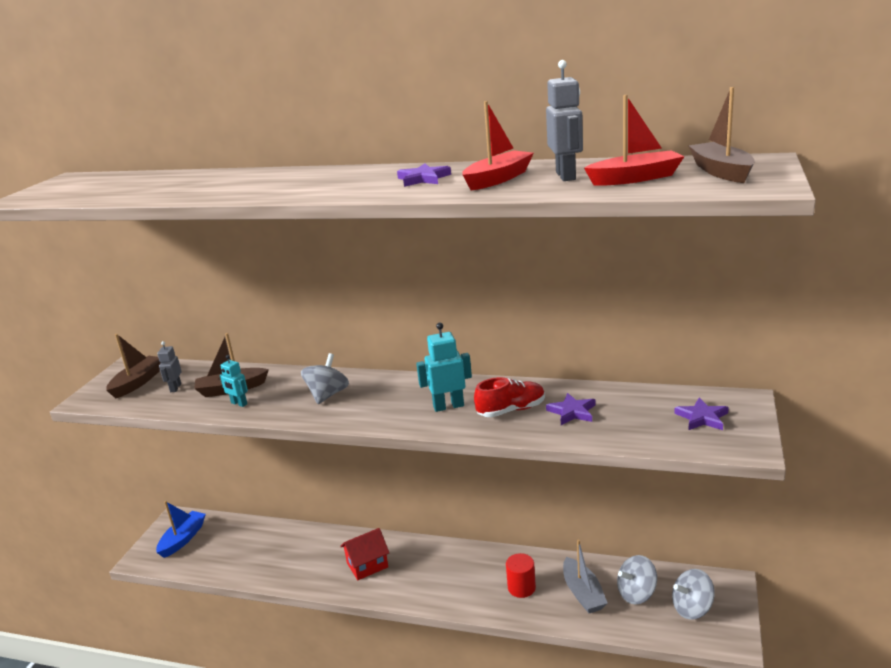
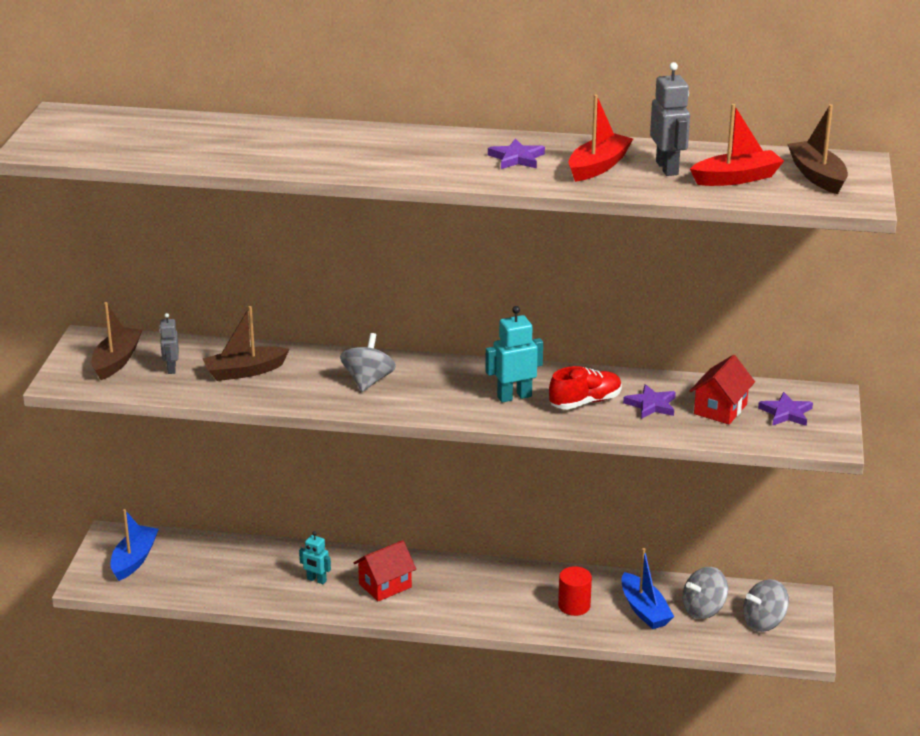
camera: 10 degrees left, 5 degrees up
(239, 403) = (264, 389): turquoise robot -> turquoise robot (316, 580)
(583, 593) = (644, 610): grey boat -> blue boat
(637, 415) = (720, 409): none -> red house

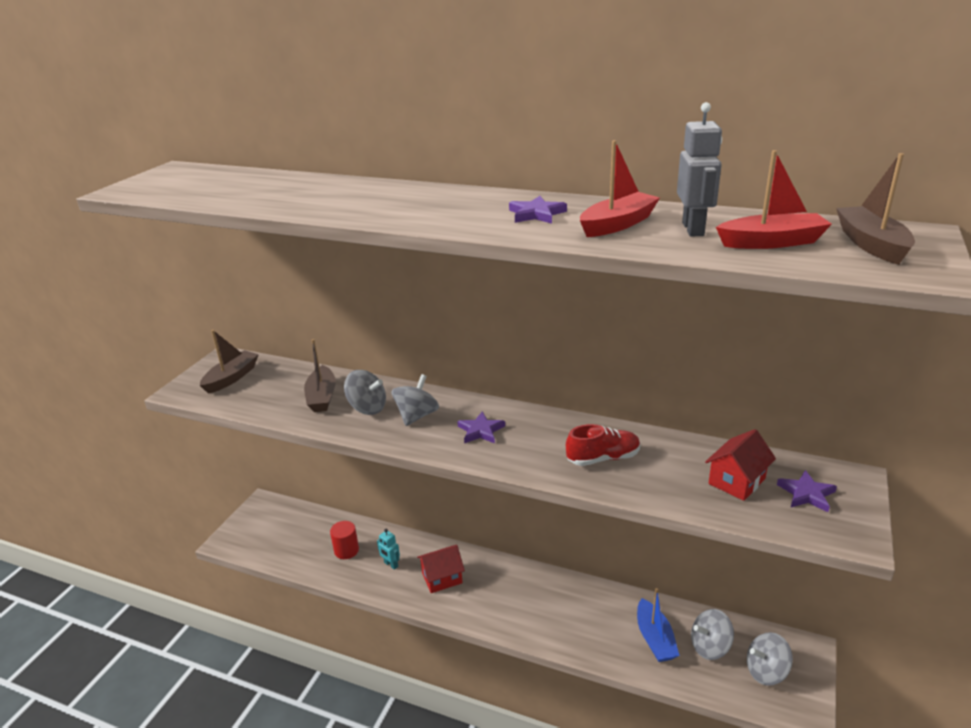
camera: 15 degrees right, 0 degrees up
(134, 560) = (267, 526): blue boat -> none
(171, 368) = (267, 388): grey robot -> none
(245, 371) = (322, 397): brown boat -> brown boat turned 90 degrees counterclockwise
(306, 378) = (367, 408): none -> grey spinning top
(514, 396) = (538, 445): turquoise robot -> none
(574, 606) = (593, 624): red cylinder -> red cylinder (346, 550)
(651, 405) = (667, 469): purple star -> purple star (480, 431)

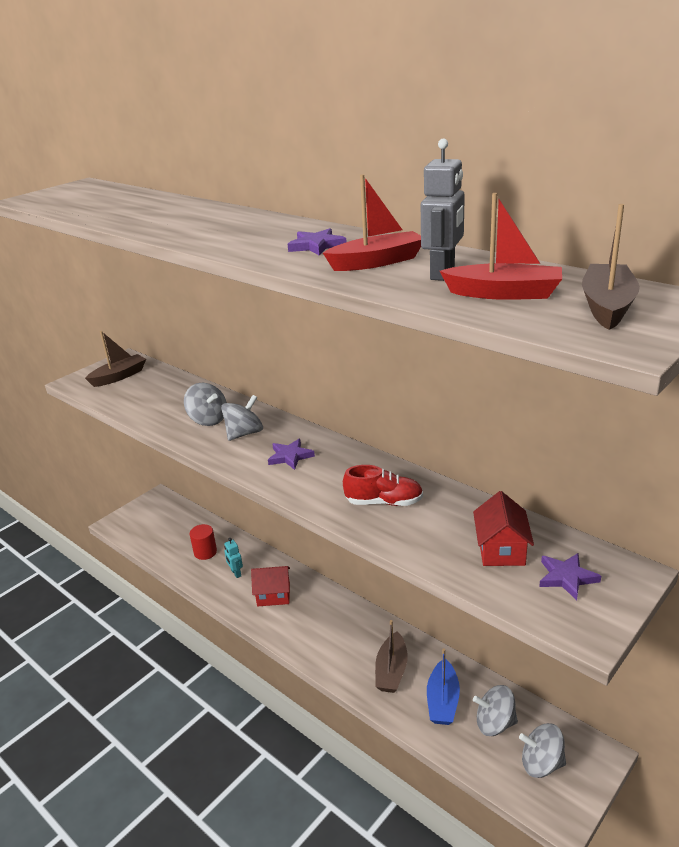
camera: 20 degrees right, 0 degrees up
(322, 397) = (178, 404): brown boat -> brown boat (391, 670)
(736, 481) = (501, 550): red house -> red house turned 60 degrees counterclockwise

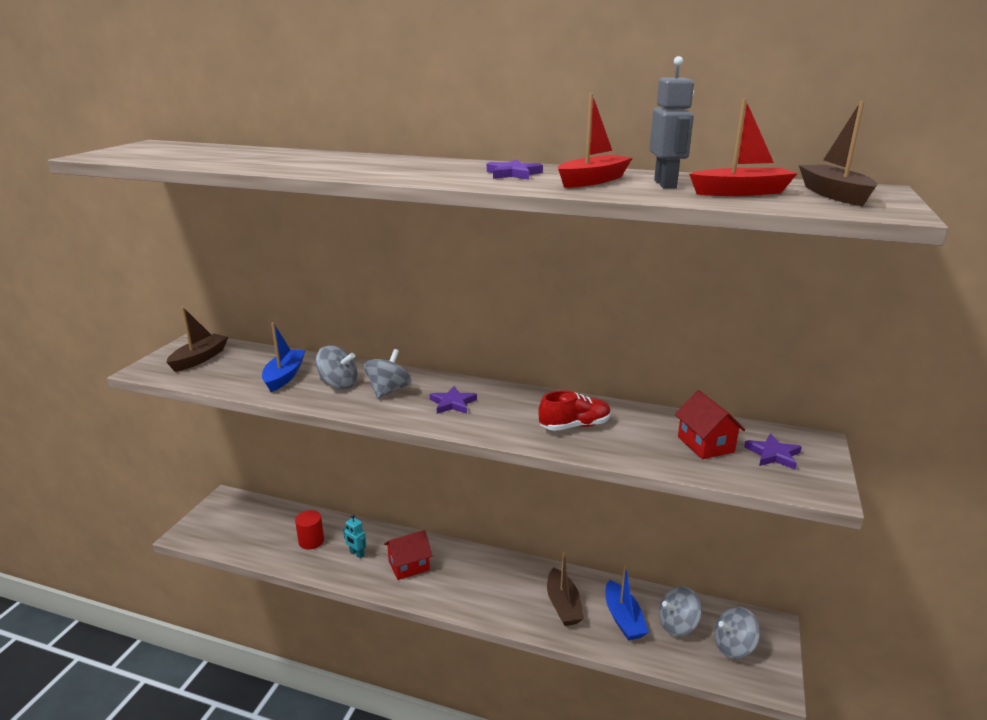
camera: 25 degrees left, 5 degrees down
(171, 404) = (284, 376): none -> blue boat

